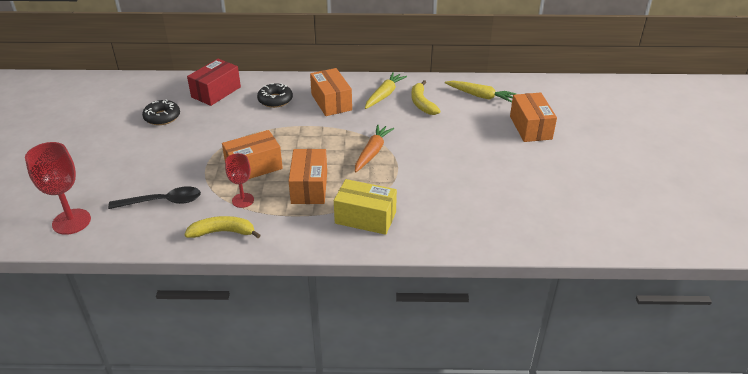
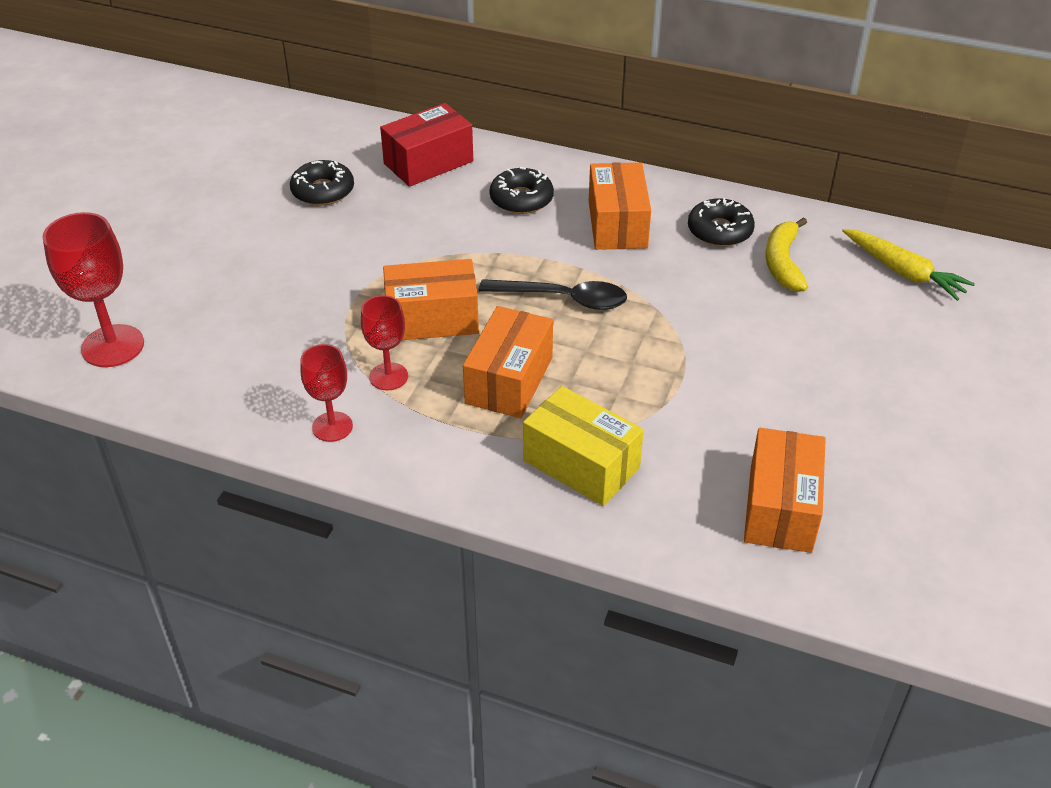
camera: 20 degrees right, 5 degrees up
(163, 202) = (262, 346): black spoon -> black spoon (564, 299)
(223, 232) = (332, 427): yellow banana -> red goblet
(372, 152) = (648, 340): orange carrot -> none
(384, 95) = (719, 231): yellow carrot -> black donut
(530, 127) = (975, 360): orange box -> orange box (780, 508)

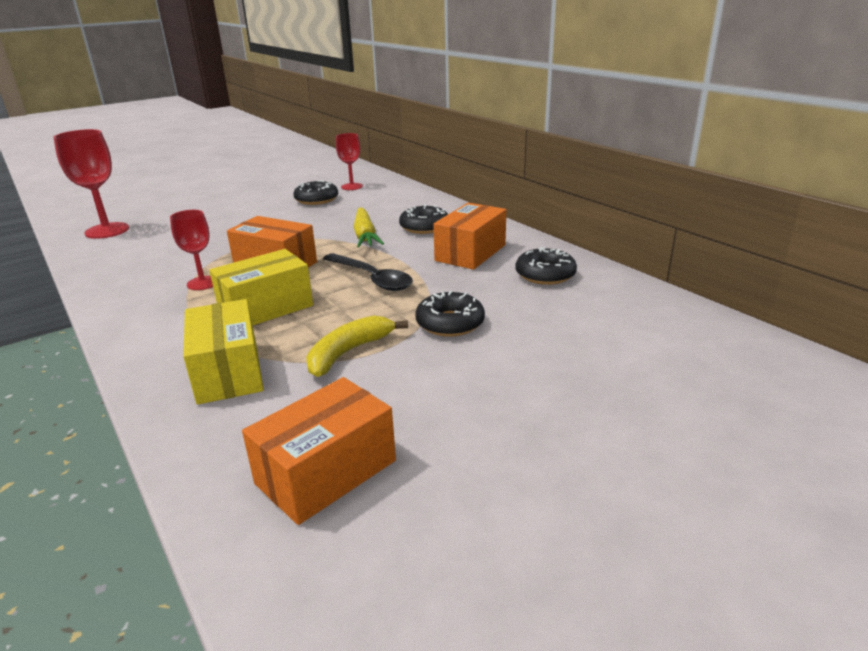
camera: 35 degrees right, 15 degrees down
(332, 427) = (130, 296): red goblet -> red goblet (352, 186)
(428, 162) = (394, 201): red box -> none
(509, 380) = (266, 308): orange box -> yellow box
(703, 327) = (450, 323): none -> black donut
(783, 263) = (574, 306): yellow banana -> yellow banana (348, 352)
(903, 272) = (688, 343): yellow carrot -> yellow carrot (365, 235)

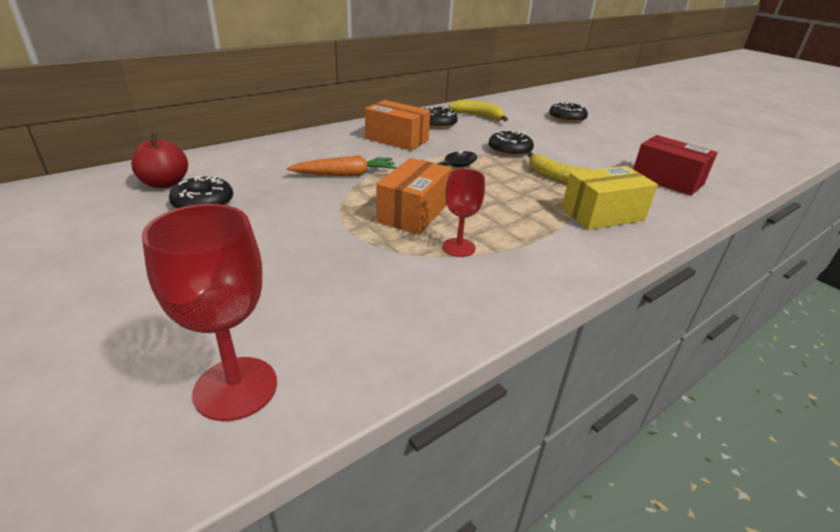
camera: 95 degrees left, 5 degrees up
(266, 308) = (505, 209): yellow box -> none
(326, 472) = (667, 180): orange box -> red box
(352, 186) = (165, 183): red goblet -> red apple
(365, 235) = (345, 174): yellow carrot -> orange carrot
(424, 227) = (333, 151): black donut -> black donut (567, 118)
(606, 306) = (478, 116): none -> yellow banana

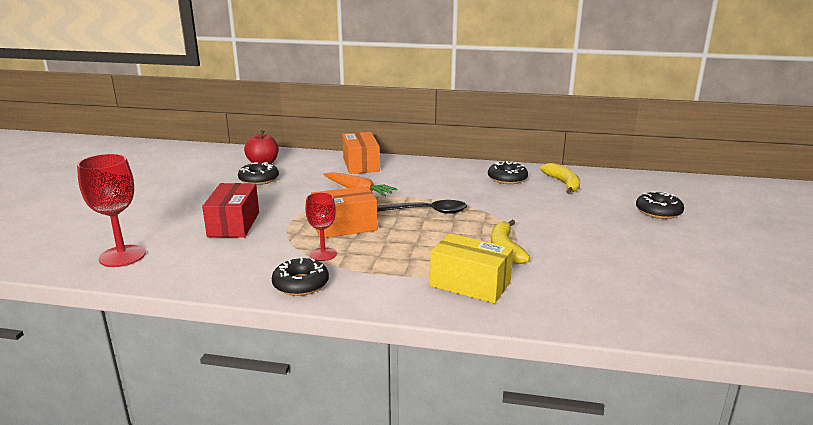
camera: 50 degrees right, 10 degrees down
(397, 139) = (445, 180): orange box -> orange box (361, 164)
(509, 150) = (518, 216): black donut -> black donut (301, 284)
(667, 180) = (613, 293): red box -> red box (234, 224)

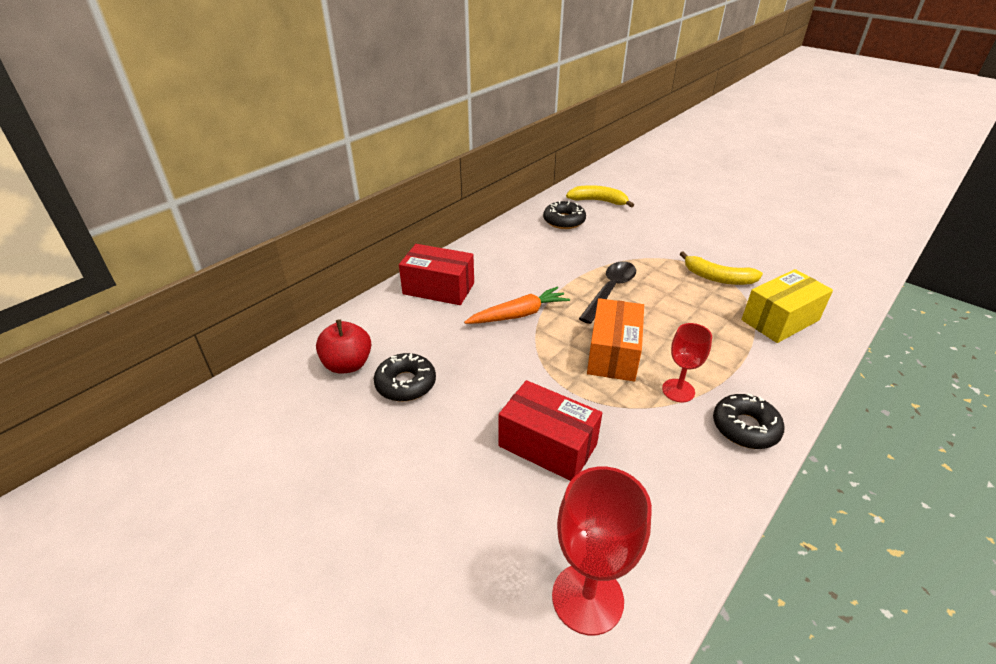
camera: 60 degrees left, 15 degrees up
(361, 164) = (438, 288): orange box -> red box
(658, 211) = (684, 189): black donut -> none

